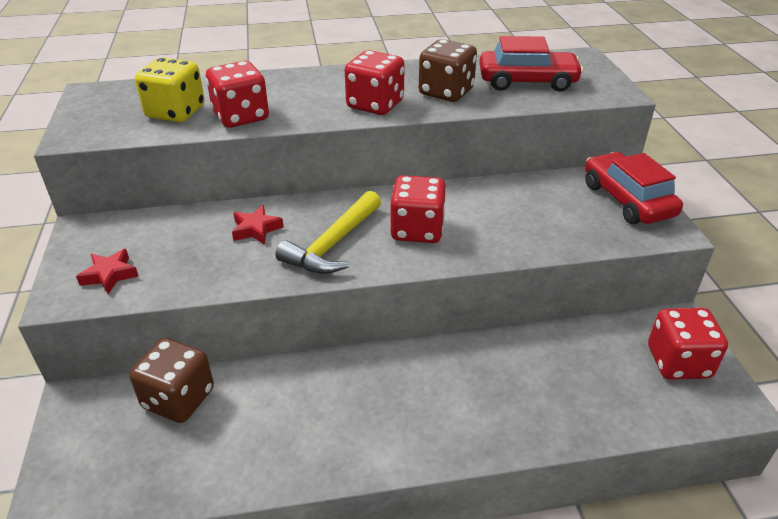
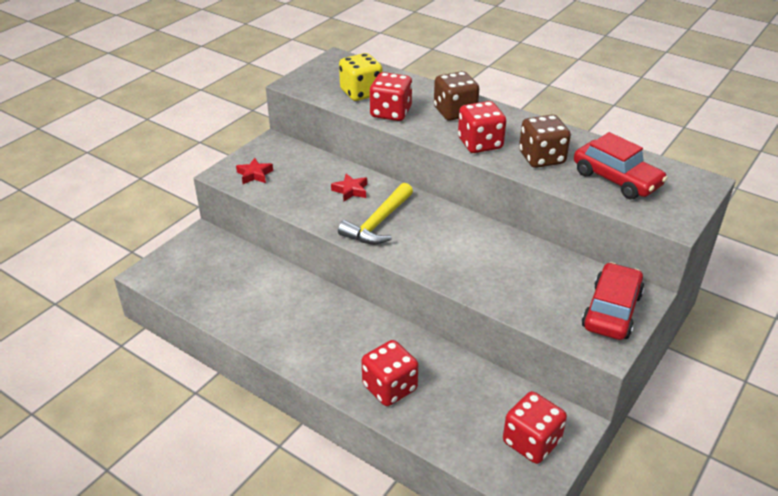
camera: 45 degrees right, 0 degrees up
(178, 399) = (242, 264): brown dice -> brown dice (455, 112)
(333, 244) = (378, 223): yellow hammer -> yellow hammer turned 45 degrees counterclockwise
(417, 230) = (436, 244): red dice -> red dice (389, 387)

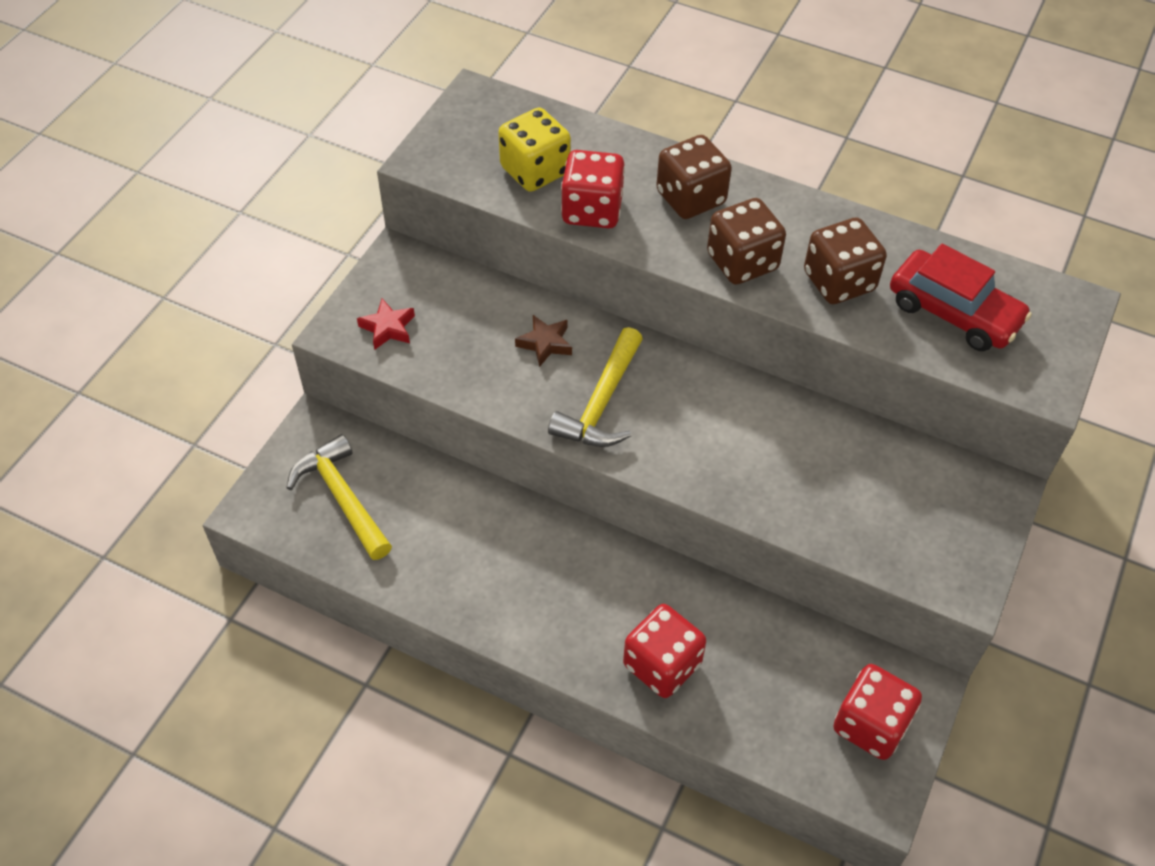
camera: 10 degrees left, 15 degrees up
(206, 272) = (342, 497): none -> yellow hammer
(350, 190) = (545, 343): red star -> brown star
(480, 144) = (742, 262): red dice -> brown dice
(611, 311) = (963, 523): red car -> none

